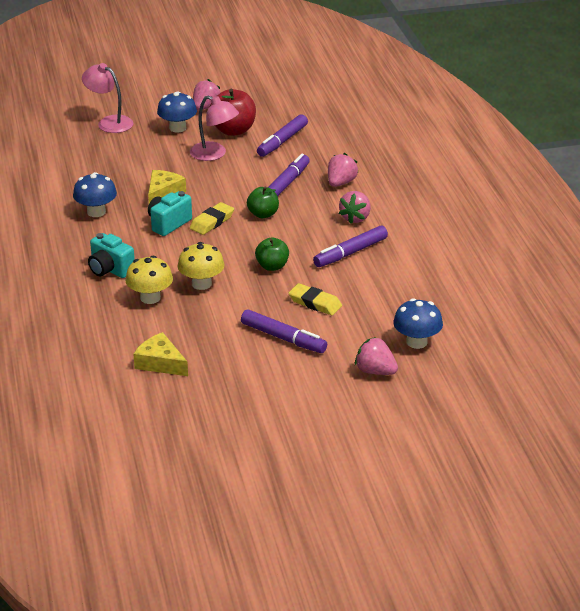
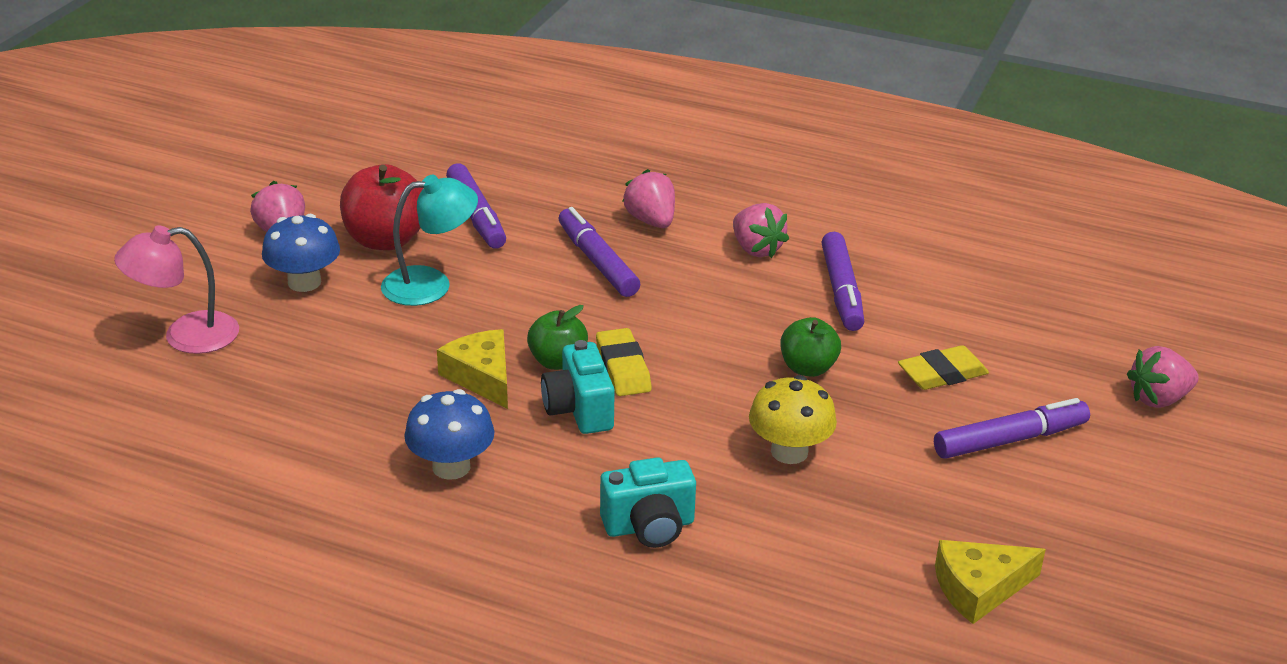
camera: 55 degrees left, 0 degrees up
(150, 298) = (778, 519): yellow mushroom -> none
(214, 154) = (430, 284): pink lamp -> turquoise lamp
(263, 214) = (656, 315): green apple -> green apple (558, 361)
(416, 342) = (1112, 336): blue mushroom -> none

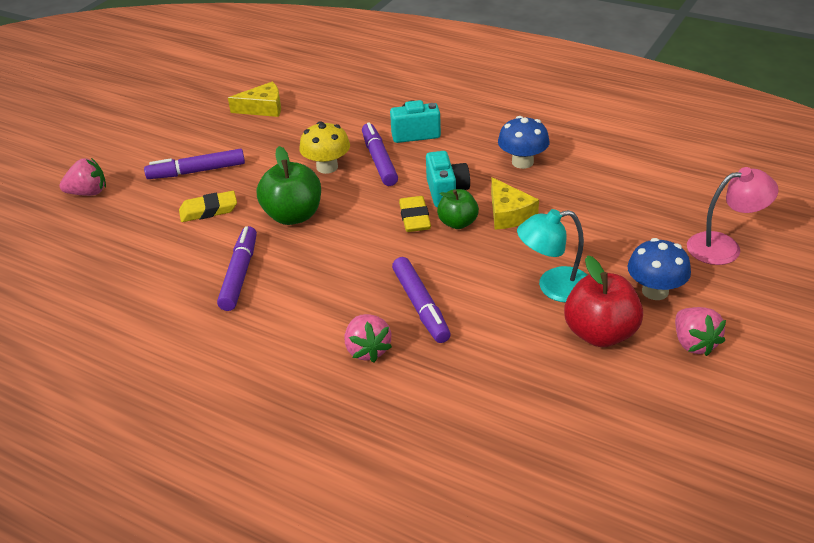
camera: 170 degrees left, 5 degrees up
(476, 216) = (524, 360): purple marker -> purple marker (379, 160)
(756, 249) = (288, 316): pink strawberry -> none
(808, 368) = (293, 216): green apple -> green apple, size x1.60

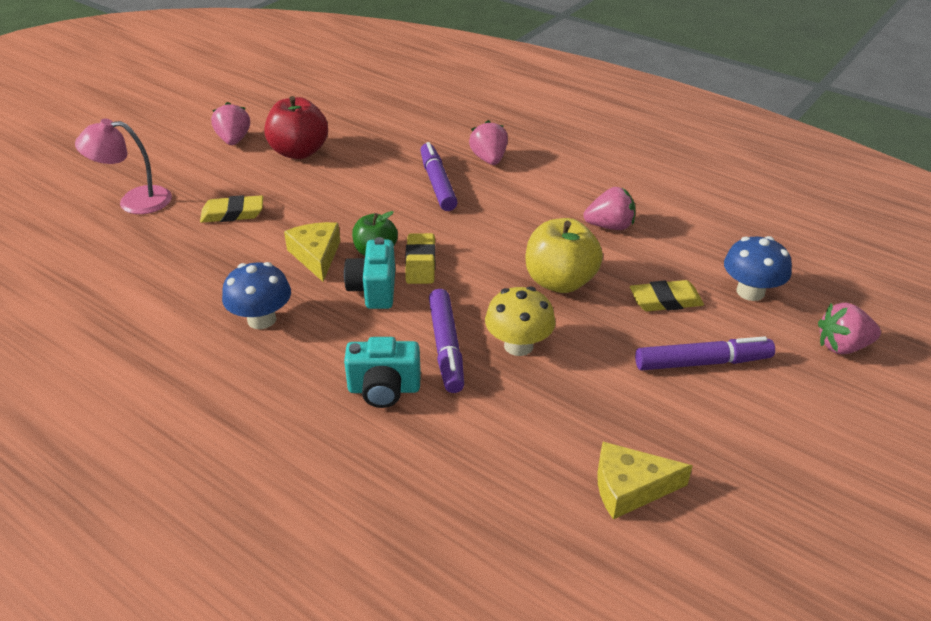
camera: 175 degrees left, 0 degrees up
(240, 274) = (610, 226): purple marker -> pink strawberry
(293, 216) = (560, 281): green apple -> yellow apple
(554, 287) = (314, 185): turquoise lamp -> none
(614, 245) = (233, 213): none -> yellow eraser
(655, 291) = (230, 174): blue mushroom -> blue mushroom (750, 292)

